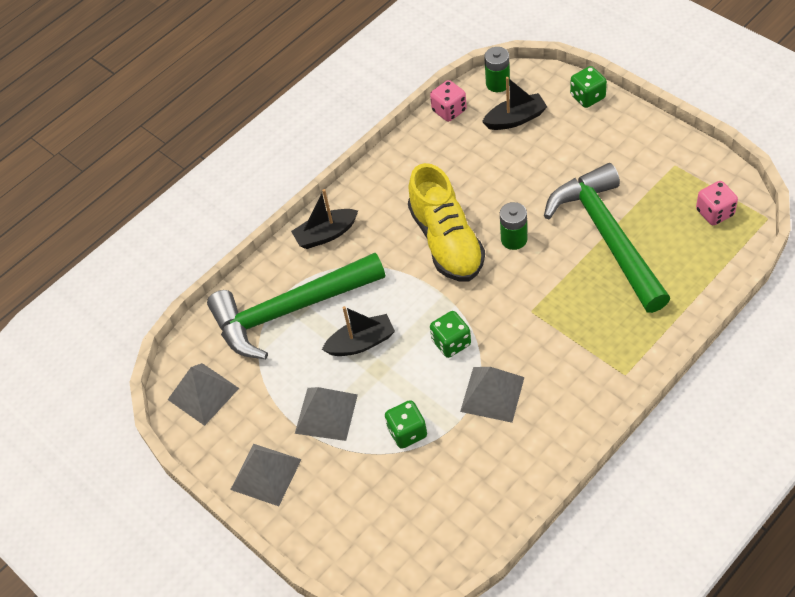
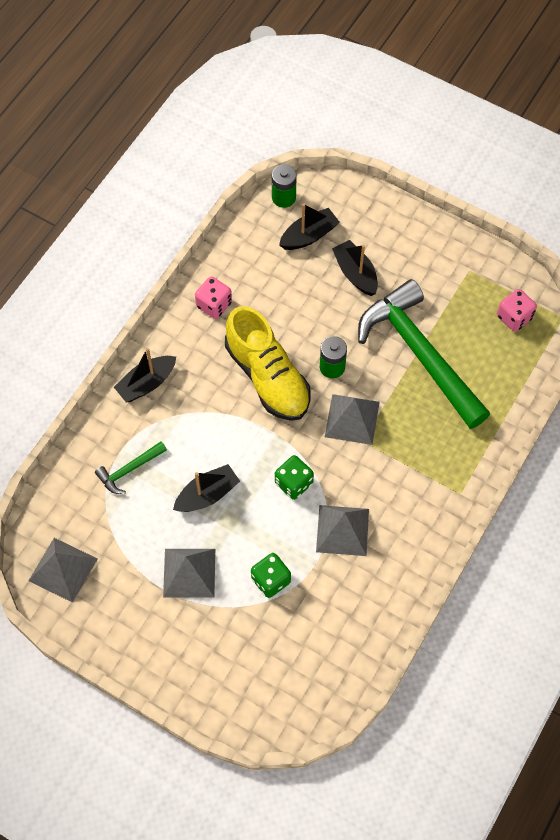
camera: 20 degrees left, 10 degrees up
(265, 474) = (144, 643): grey pyramid -> grey pyramid (352, 419)
(290, 310) = (129, 470): green hammer -> green hammer, size x0.42
(449, 110) = (241, 233): pink dice -> pink dice (214, 305)
(555, 157) = (355, 273): none -> black boat
(587, 97) = (374, 204): green dice -> none

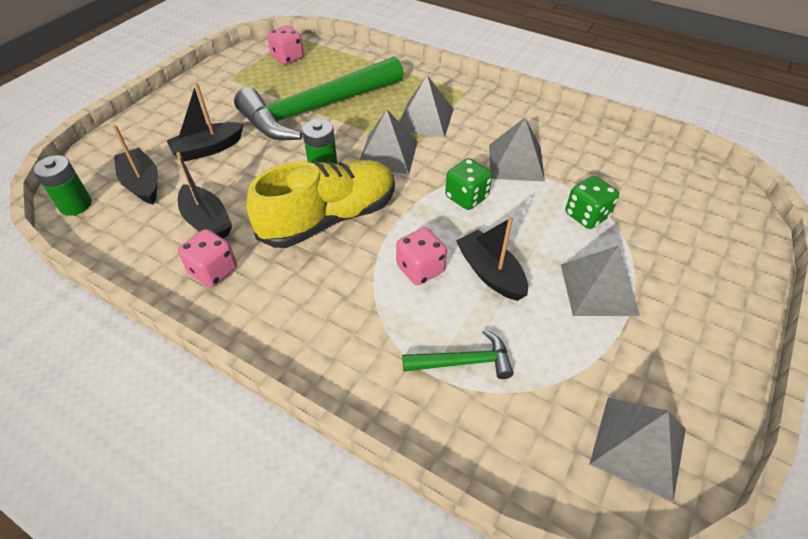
camera: 90 degrees left, 15 degrees down
(129, 470) = (463, 362): green hammer -> green hammer turned 60 degrees counterclockwise
(146, 383) = (325, 345): black boat -> black boat (207, 222)
(212, 444) = (420, 269): none -> pink dice
(408, 452) = (425, 119): none -> grey pyramid

